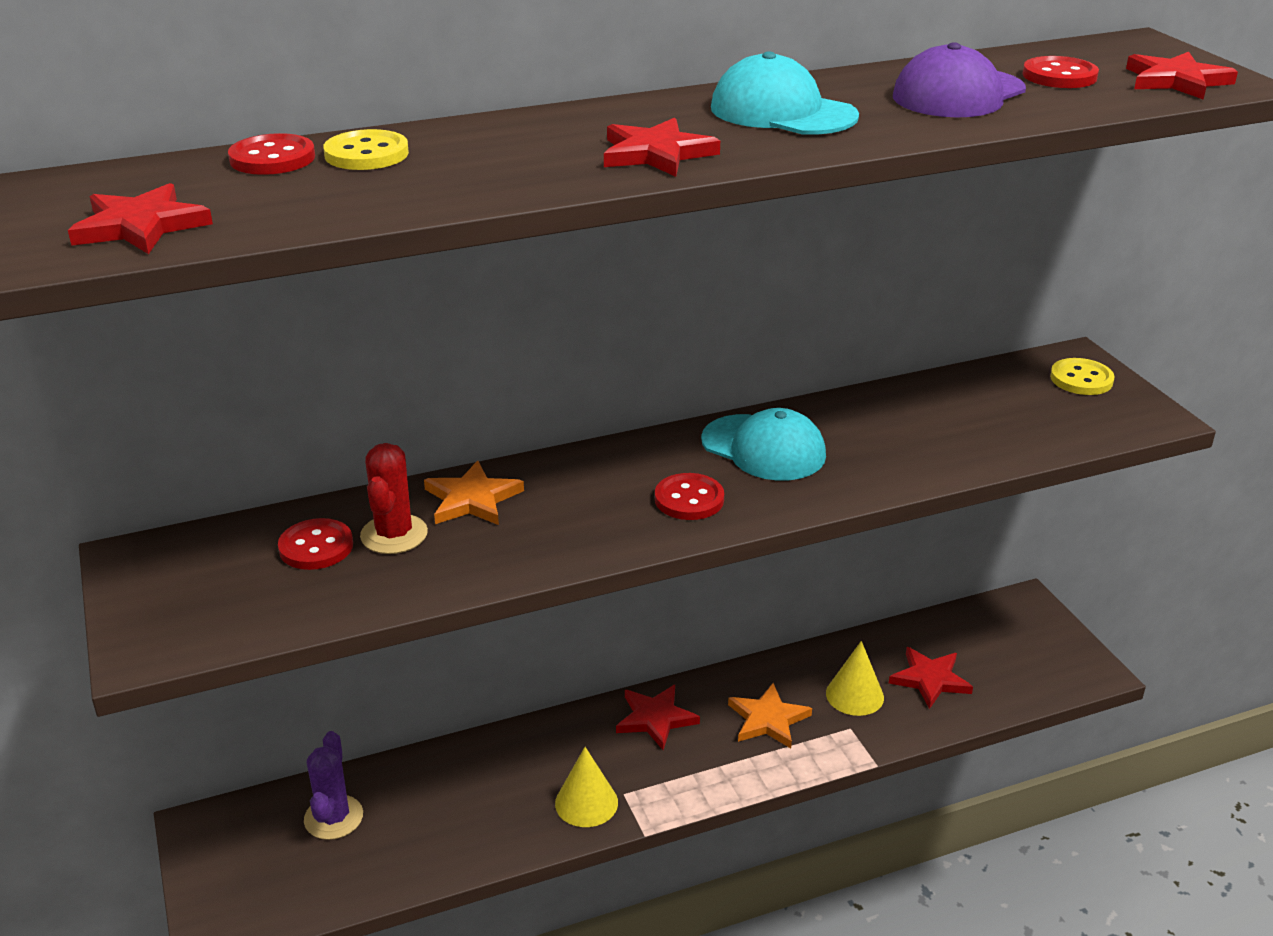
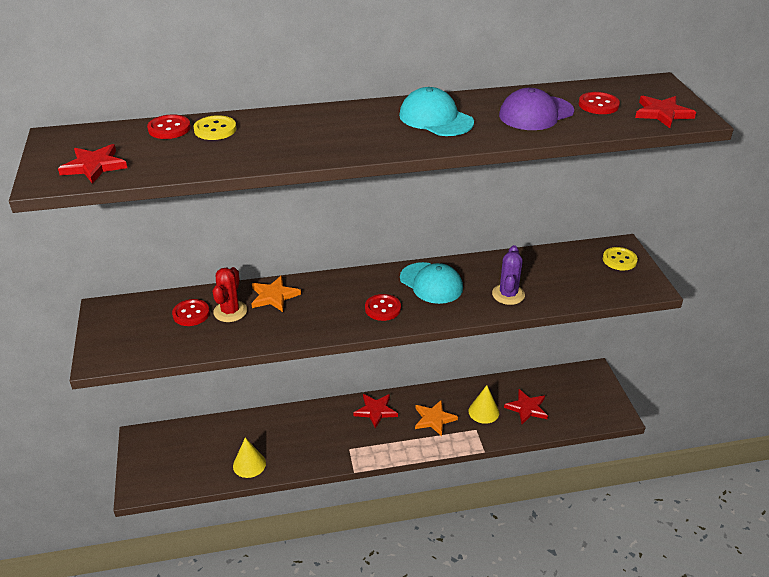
camera: 10 degrees right, 5 degrees up
(333, 817) = (203, 441): purple cactus -> purple cactus (508, 294)
(586, 803) = (329, 451): yellow cone -> yellow cone (249, 464)
(656, 153) = (358, 141): red star -> none

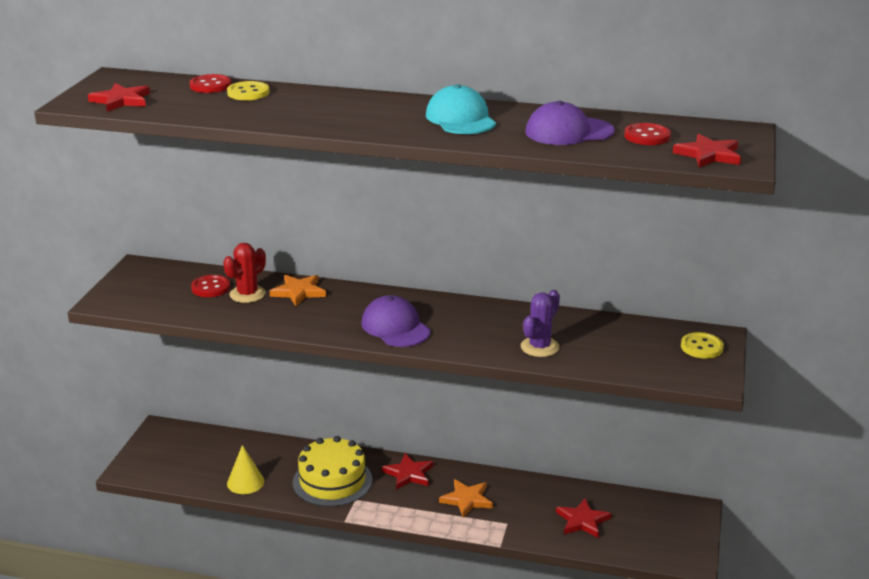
camera: 25 degrees right, 10 degrees down
(320, 438) = (332, 481): none -> yellow cake
(383, 308) = (395, 327): red button -> purple cap
(431, 283) = (466, 318): turquoise cap -> none
(483, 411) = (529, 509): yellow cone -> none

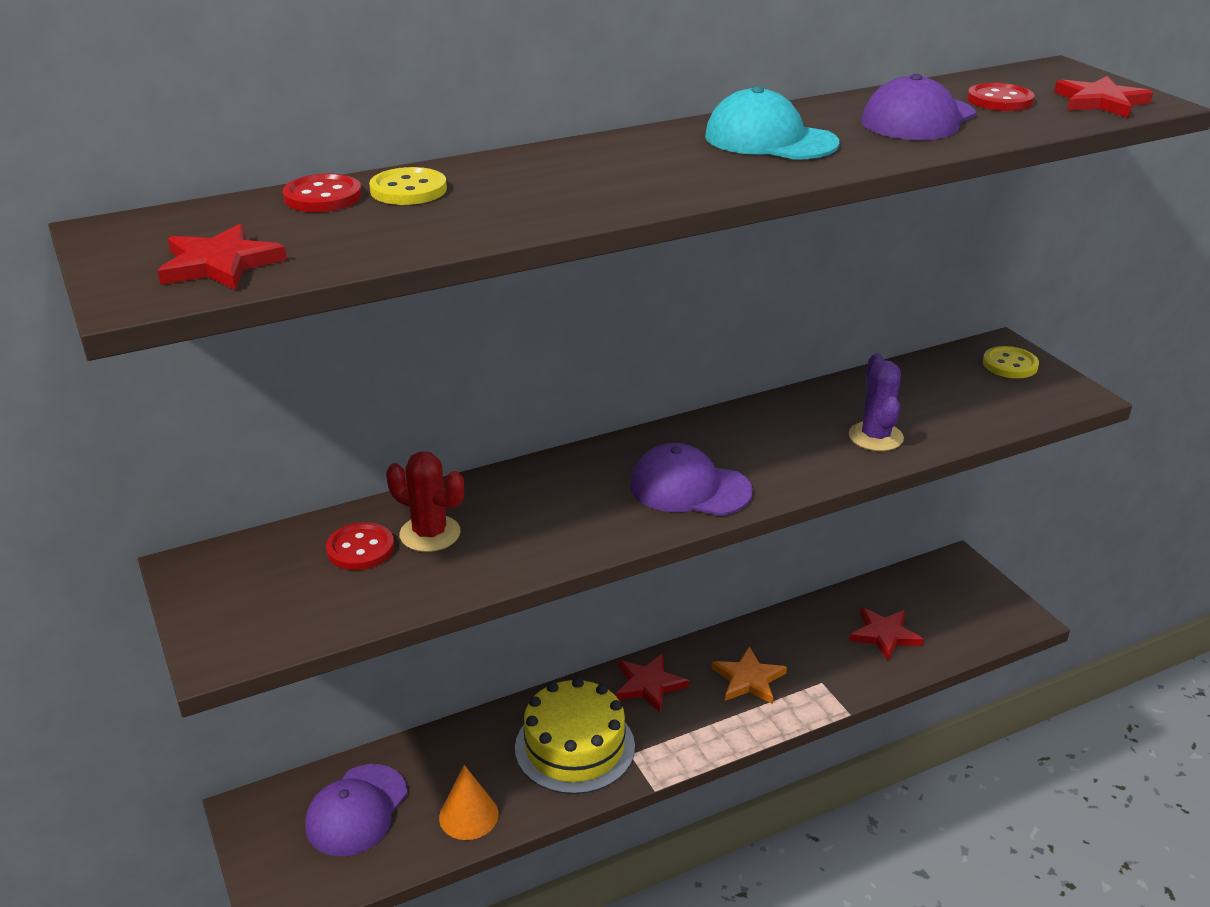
camera: 40 degrees left, 5 degrees up
(202, 453) = (356, 810): none -> purple cap
(245, 482) = (468, 815): yellow cone -> orange cone
(247, 294) = (430, 534): red cactus -> red cactus turned 60 degrees counterclockwise
(298, 292) = (495, 498): orange star -> none

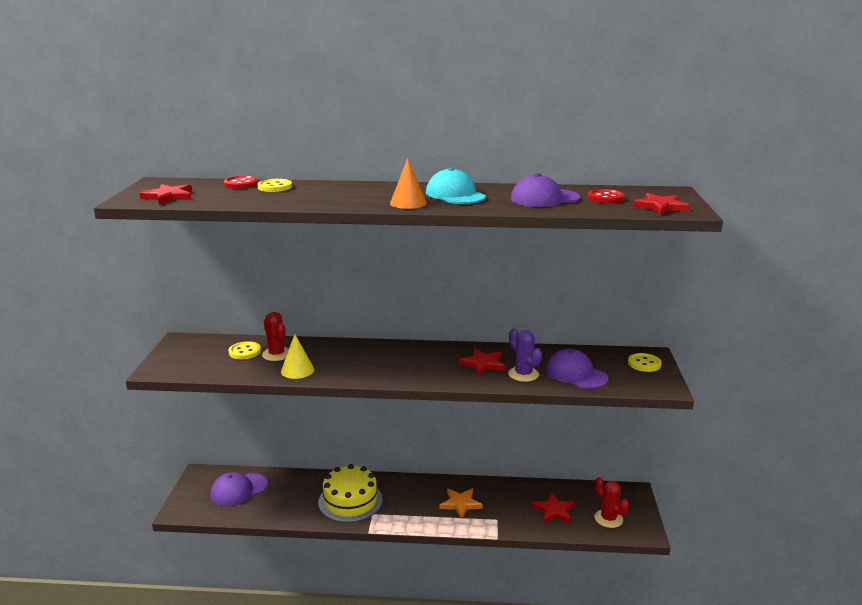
camera: 30 degrees right, 10 degrees down
(360, 549) = (245, 352): red button -> yellow button
(468, 815) = (279, 510): orange cone -> orange cone (408, 203)
(509, 554) = (297, 370): none -> yellow cone
(649, 684) = (409, 488): red star -> red star (483, 364)
(689, 488) = (405, 369): purple cap -> purple cap (576, 374)
(875, 437) = (523, 374): purple cactus -> purple cactus turned 60 degrees counterclockwise
(963, 618) = (608, 518): none -> red cactus

